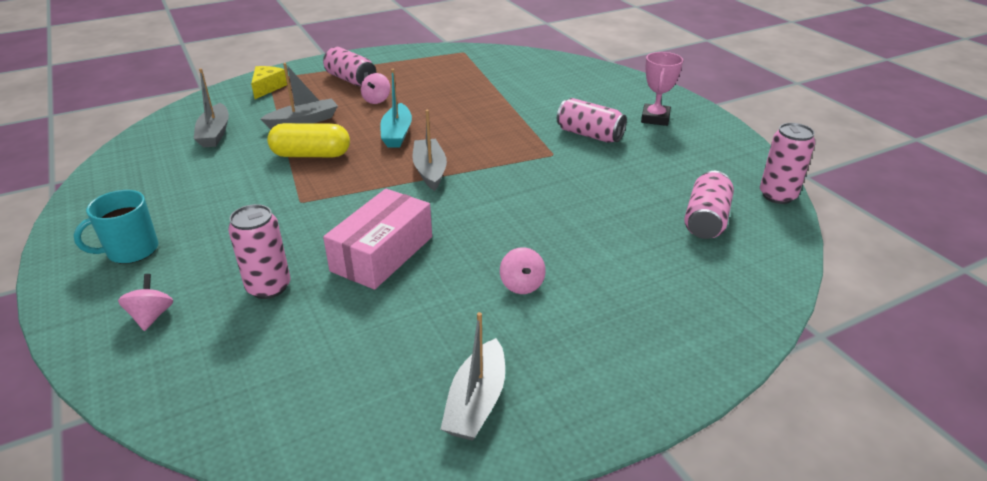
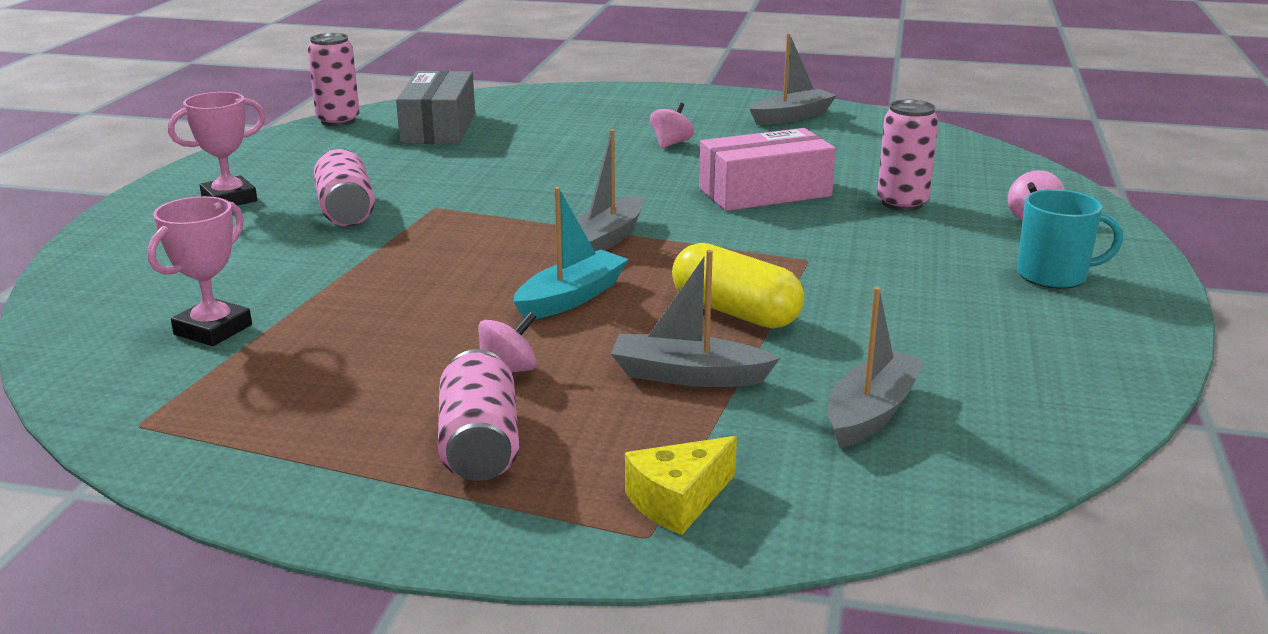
camera: 140 degrees left, 10 degrees down
(508, 75) = (213, 330): none -> pink trophy
(706, 220) = (439, 128): pink can -> grey box

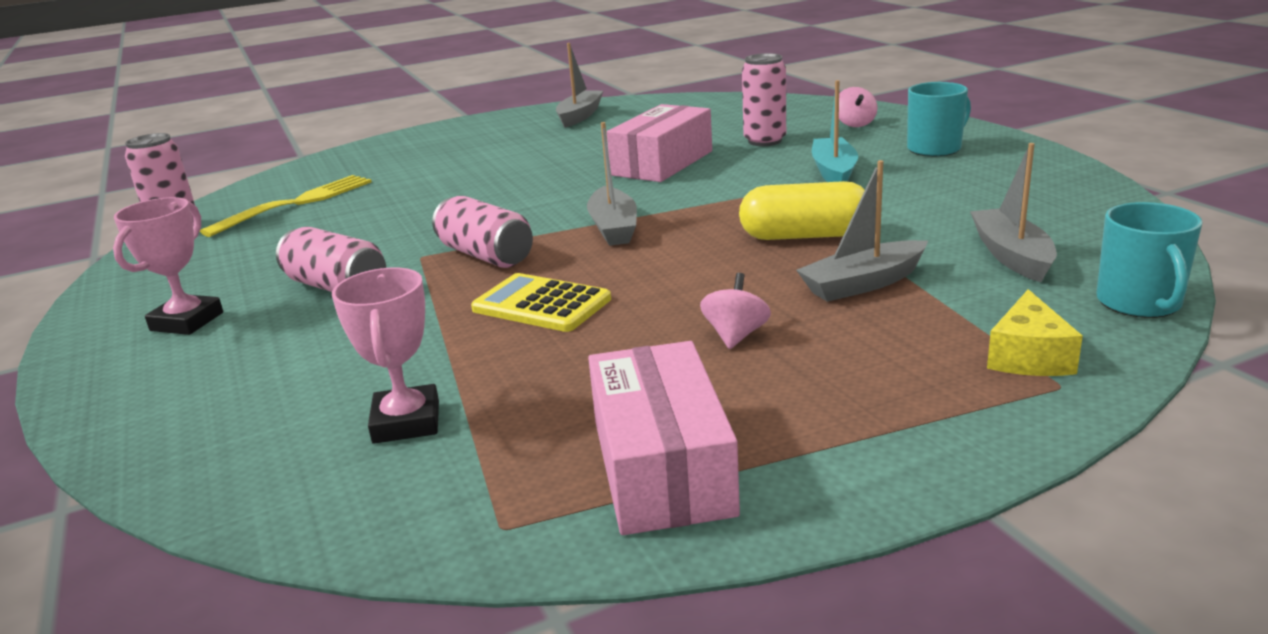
camera: 35 degrees left, 0 degrees up
(281, 437) = (662, 466): none -> pink box
(436, 282) = (541, 304): none -> yellow calculator
(439, 128) = (295, 204): grey box -> yellow fork
(480, 445) = (829, 391): pink can -> pink can (486, 255)
(571, 298) = (673, 272): turquoise boat -> turquoise boat (834, 172)
(671, 144) = (526, 156): pink spinning top -> none
(882, 511) = (1139, 303): none -> turquoise mug

